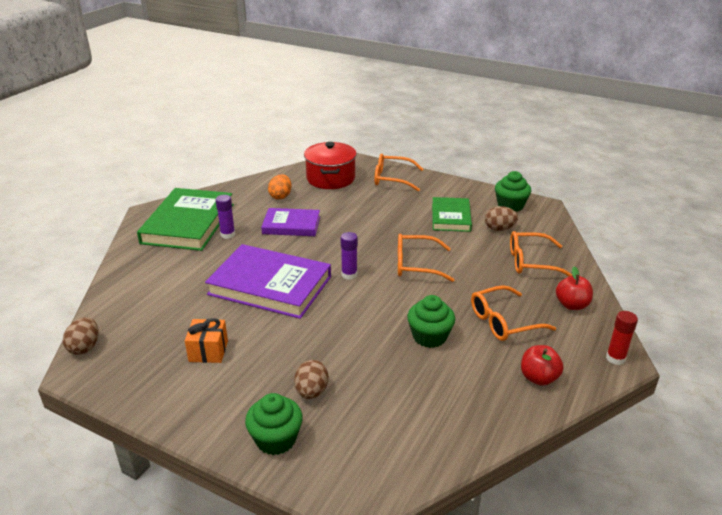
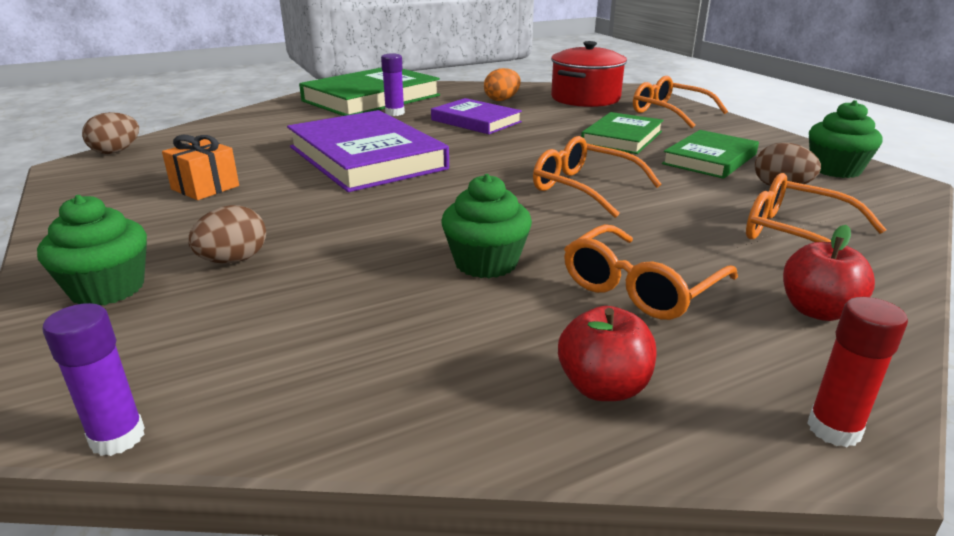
camera: 35 degrees right, 5 degrees down
(349, 275) = (475, 173): purple glue stick -> purple glue stick (117, 437)
(391, 213) = (622, 138): none -> green book
(503, 321) = (640, 287): orange glasses -> orange glasses turned 60 degrees counterclockwise

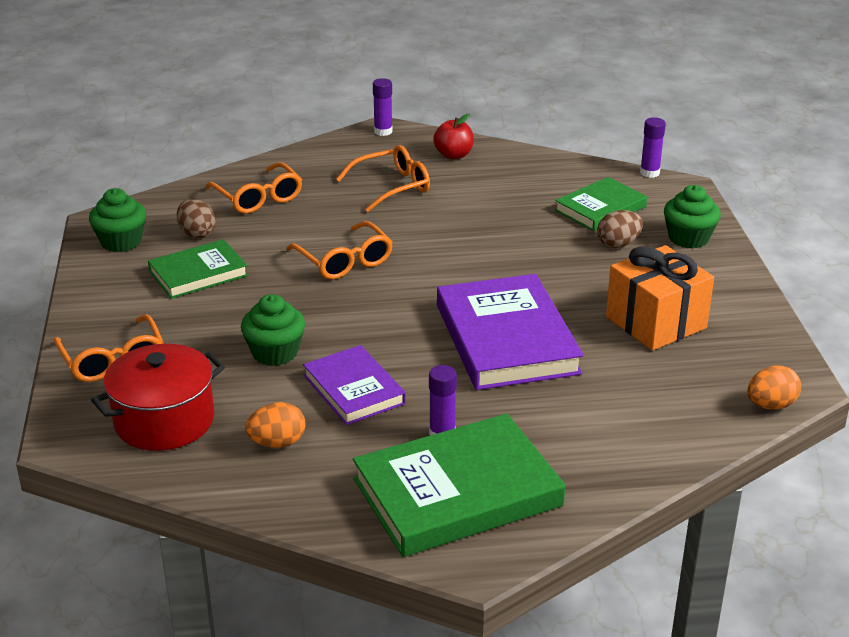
camera: 160 degrees left, 5 degrees up
(116, 151) = (770, 405): brown egg -> orange egg
(205, 187) = (656, 322): orange gift -> orange gift, size x1.72
(486, 263) = (464, 215): green cupcake -> green cupcake (275, 352)
(622, 138) = (232, 321): green book -> green book (600, 208)
(817, 311) = (321, 162): red apple -> none
(834, 429) = (383, 131): red glue stick -> purple glue stick

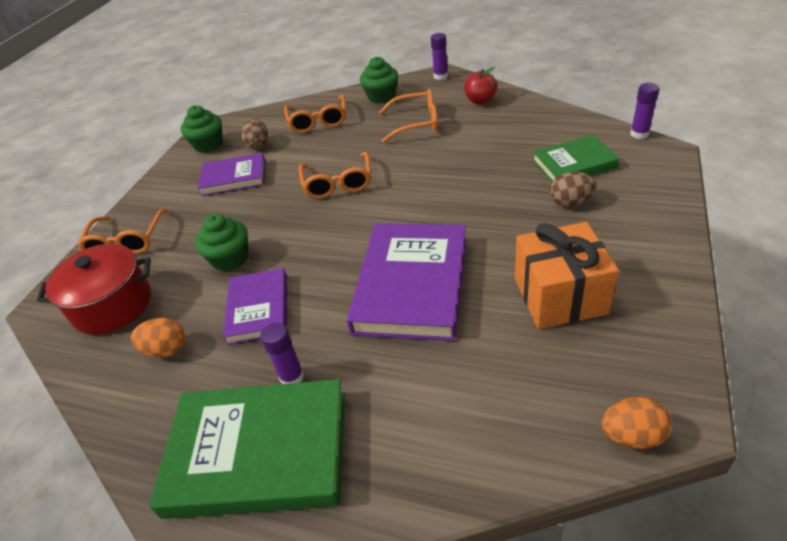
camera: 30 degrees right, 10 degrees up
(198, 273) = (234, 178): green book -> purple book
(688, 238) = (642, 206): green cupcake -> green cupcake (381, 96)

